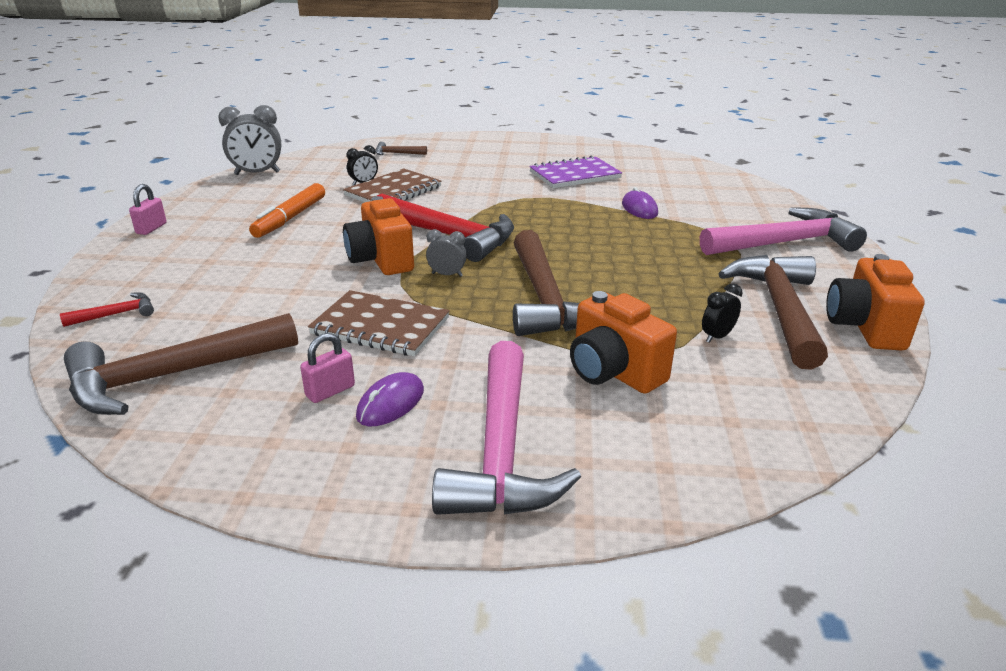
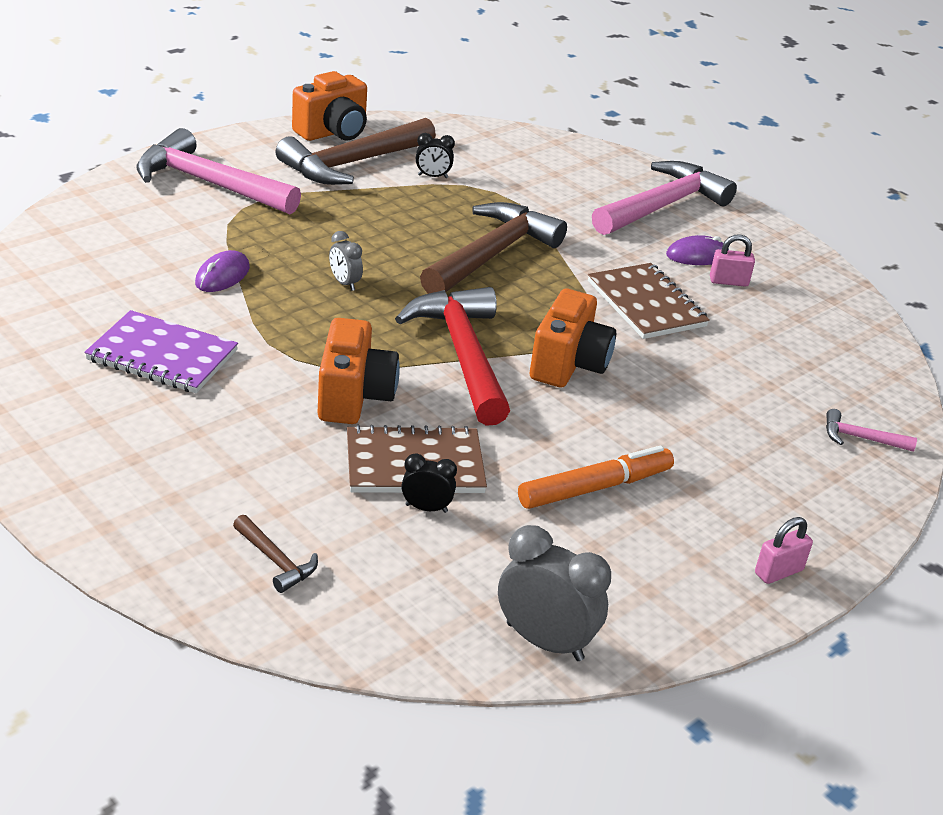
camera: 140 degrees left, 5 degrees up
(116, 314) = (860, 438): red hammer -> pink hammer
(171, 376) = (833, 350): brown hammer -> none
(447, 275) = (532, 316): grey clock -> grey clock (344, 283)
(613, 372) = (537, 198): orange camera -> orange camera (354, 397)

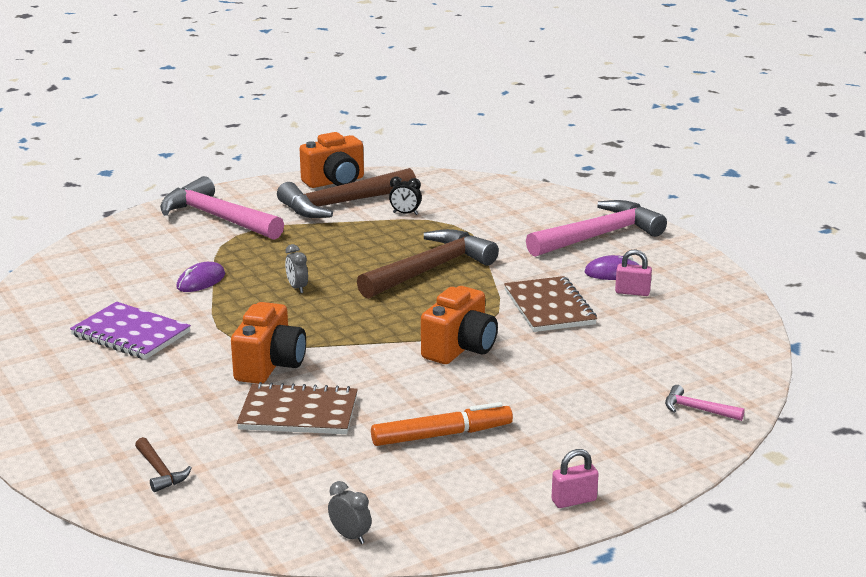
camera: 15 degrees right, 10 degrees down
(426, 508) = (295, 442): black clock -> none
(462, 354) = (373, 339): red hammer -> none
(544, 641) = (350, 536): grey clock -> grey clock, size x0.54

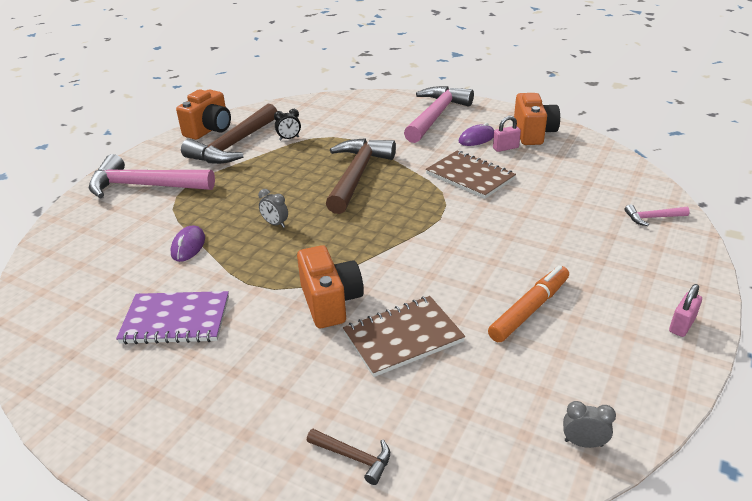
camera: 30 degrees left, 10 degrees up
(460, 349) = (452, 230): orange camera -> orange camera (533, 133)

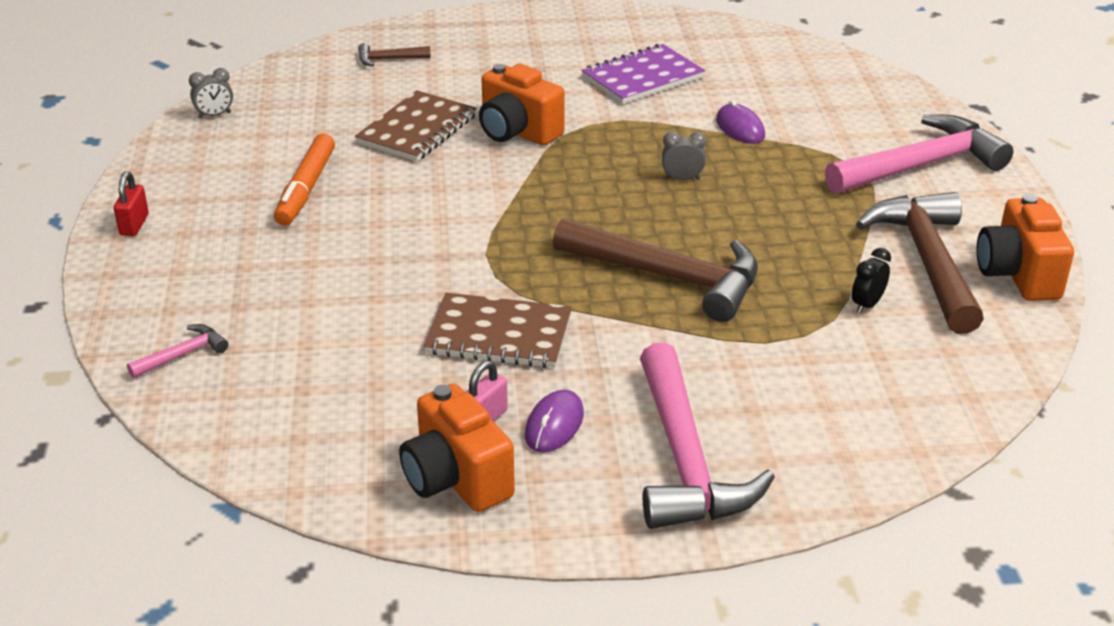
camera: 145 degrees right, 0 degrees up
(357, 175) = (669, 277): brown hammer -> brown hammer turned 45 degrees counterclockwise
(681, 325) = (134, 225): pink padlock -> red padlock

